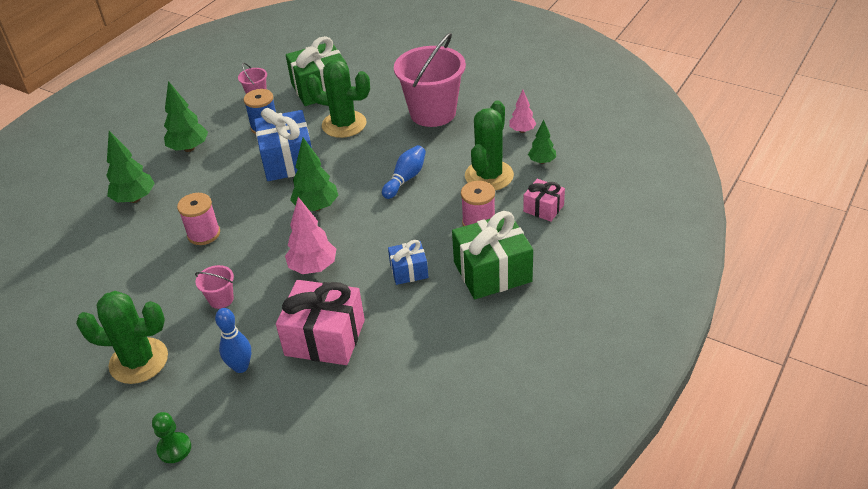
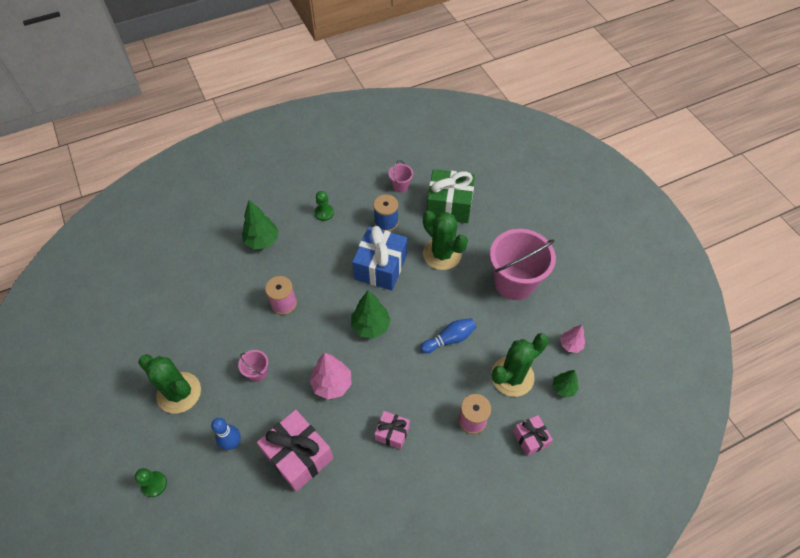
camera: 30 degrees right, 15 degrees up
(189, 148) = (324, 213): green tree -> green pawn
(409, 271) = (392, 433): blue gift -> pink gift
(492, 272) = (449, 476): green gift -> none

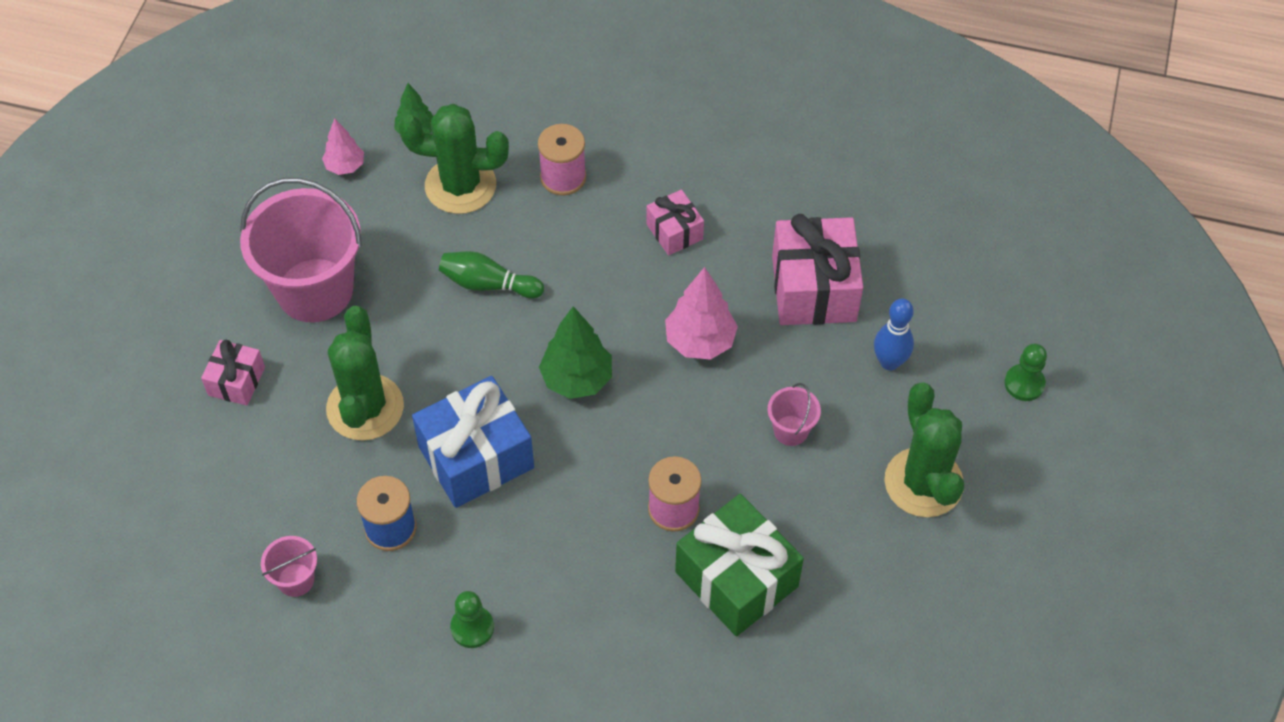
camera: 140 degrees left, 0 degrees up
(262, 241) = (621, 652): green tree -> none
(449, 205) = (262, 479): green gift -> green gift (736, 579)
(449, 339) = (488, 284): blue bowling pin -> green bowling pin
(530, 438) = (517, 114): pink gift -> pink gift (236, 381)

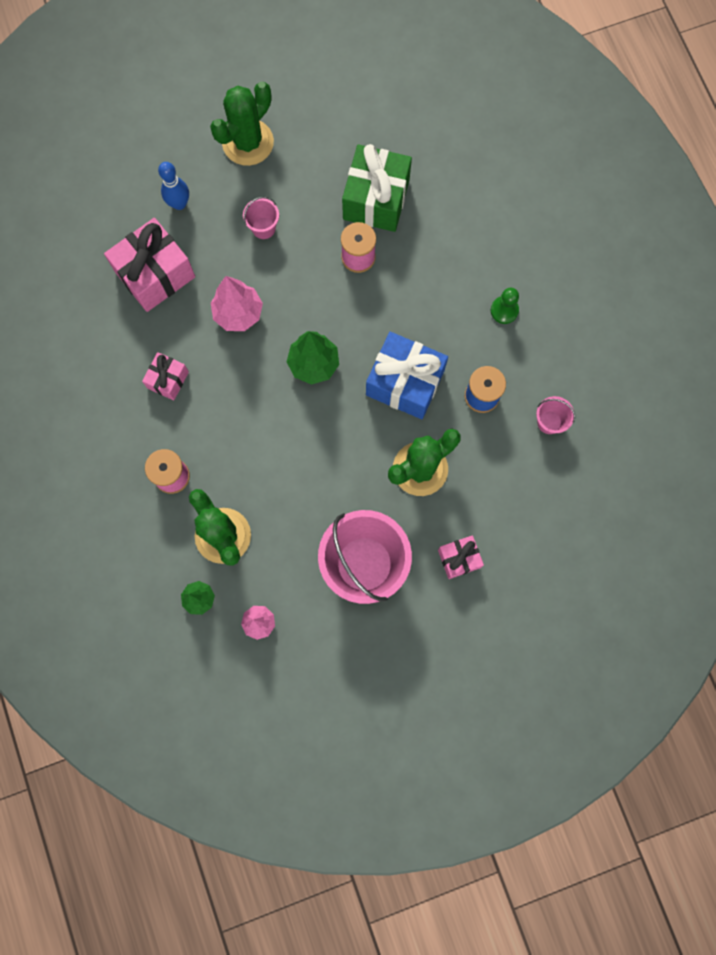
camera: 125 degrees left, 20 degrees up
(488, 284) = (285, 462): green bowling pin -> none
(1024, 383) = (144, 127): green pawn -> none

